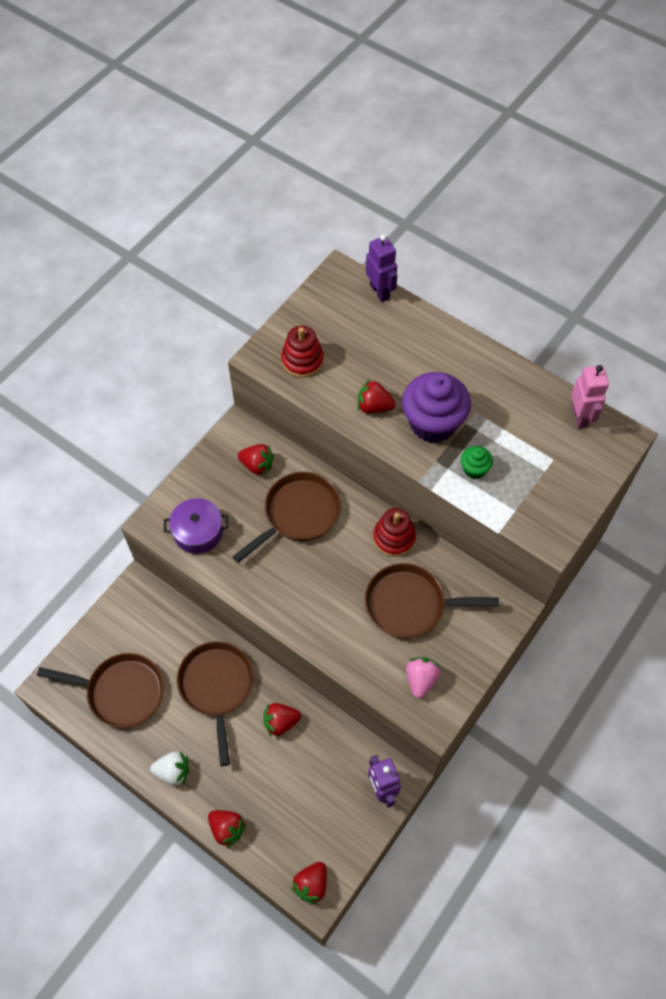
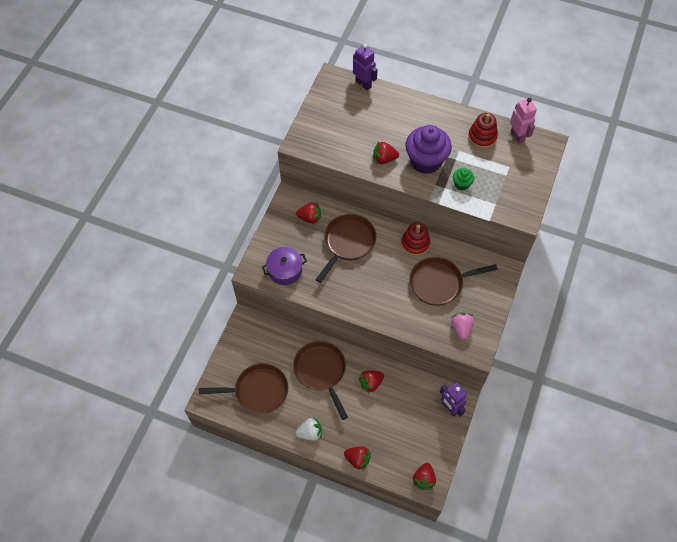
camera: 15 degrees left, 0 degrees up
(302, 360) = (327, 139): red stacking toy -> red stacking toy (482, 137)

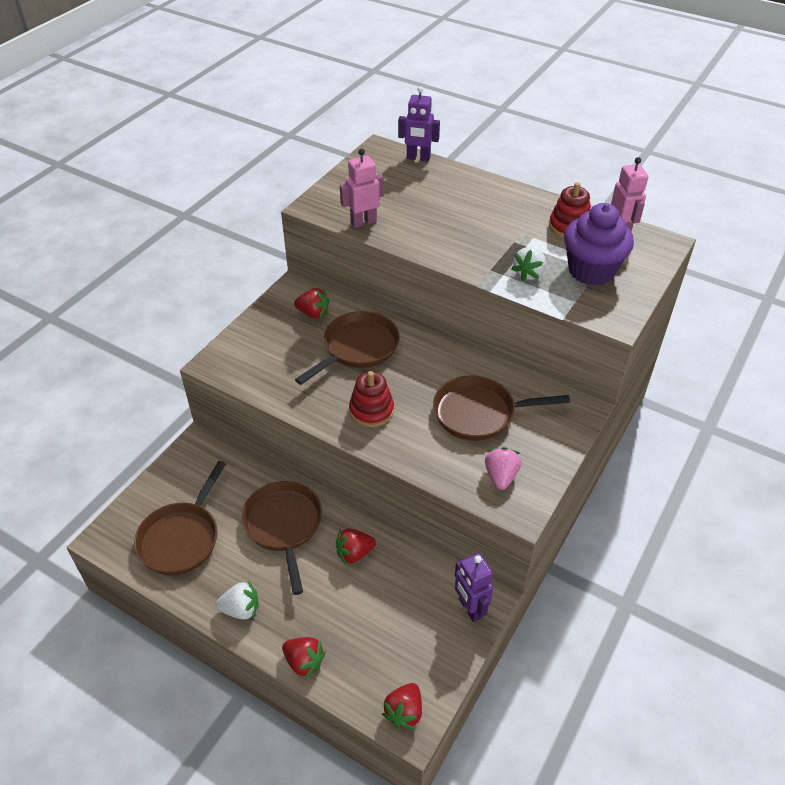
camera: 10 degrees right, 15 degrees down
(257, 391) = (182, 538): brown pan -> brown pan turned 105 degrees clockwise
(285, 270) = (258, 368): purple pot -> none
(339, 153) = (363, 222): none -> pink robot
(363, 84) = (418, 158): purple robot -> purple robot turned 135 degrees clockwise
(384, 159) = (424, 234): red strawberry -> none
(415, 243) = (454, 361): red stacking toy -> red stacking toy (371, 410)
(425, 161) = (482, 243): purple cupcake -> purple cupcake (591, 271)
(461, 184) = (529, 273): green cupcake -> white strawberry

